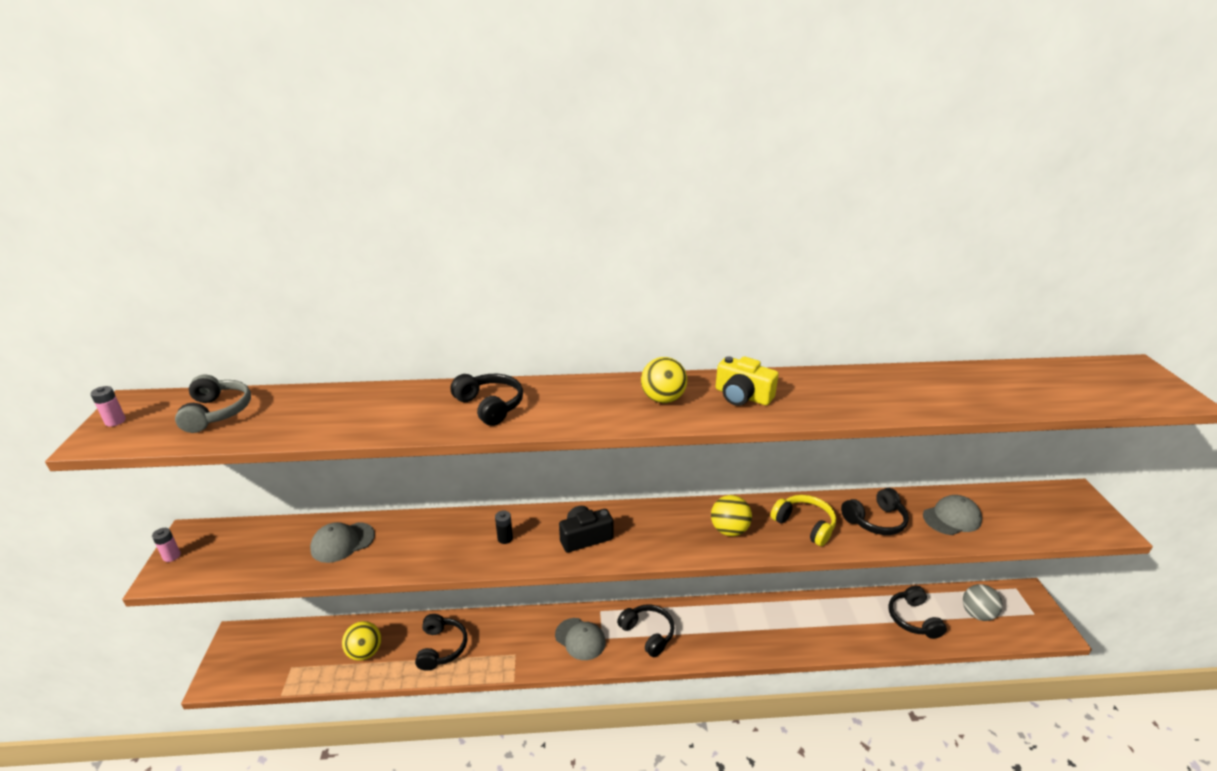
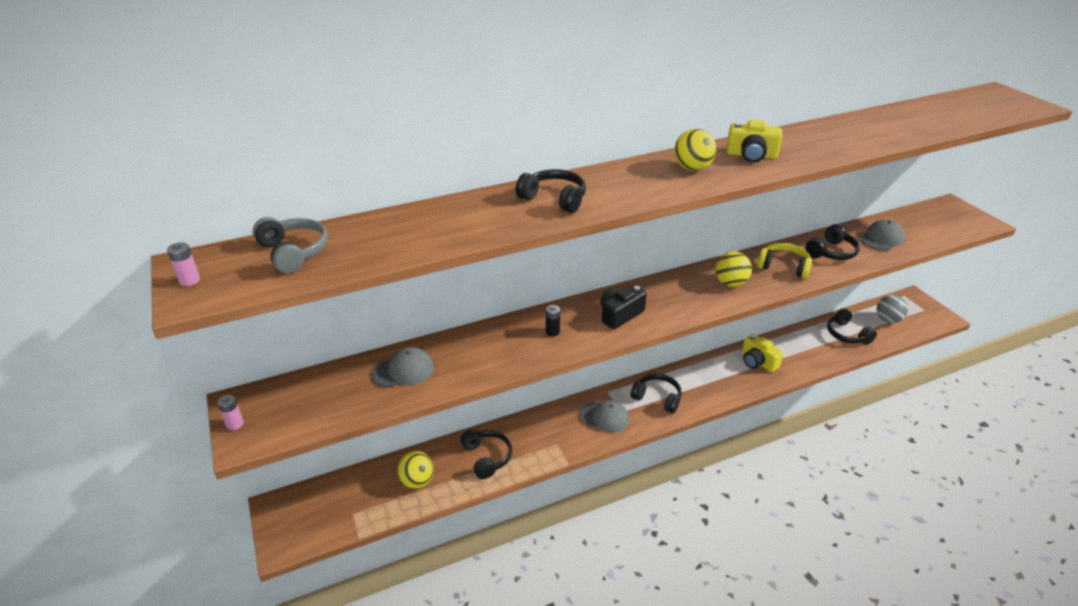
camera: 20 degrees left, 5 degrees up
(342, 542) = (403, 370): grey cap -> grey cap turned 150 degrees counterclockwise
(784, 623) = (758, 362): none -> yellow camera

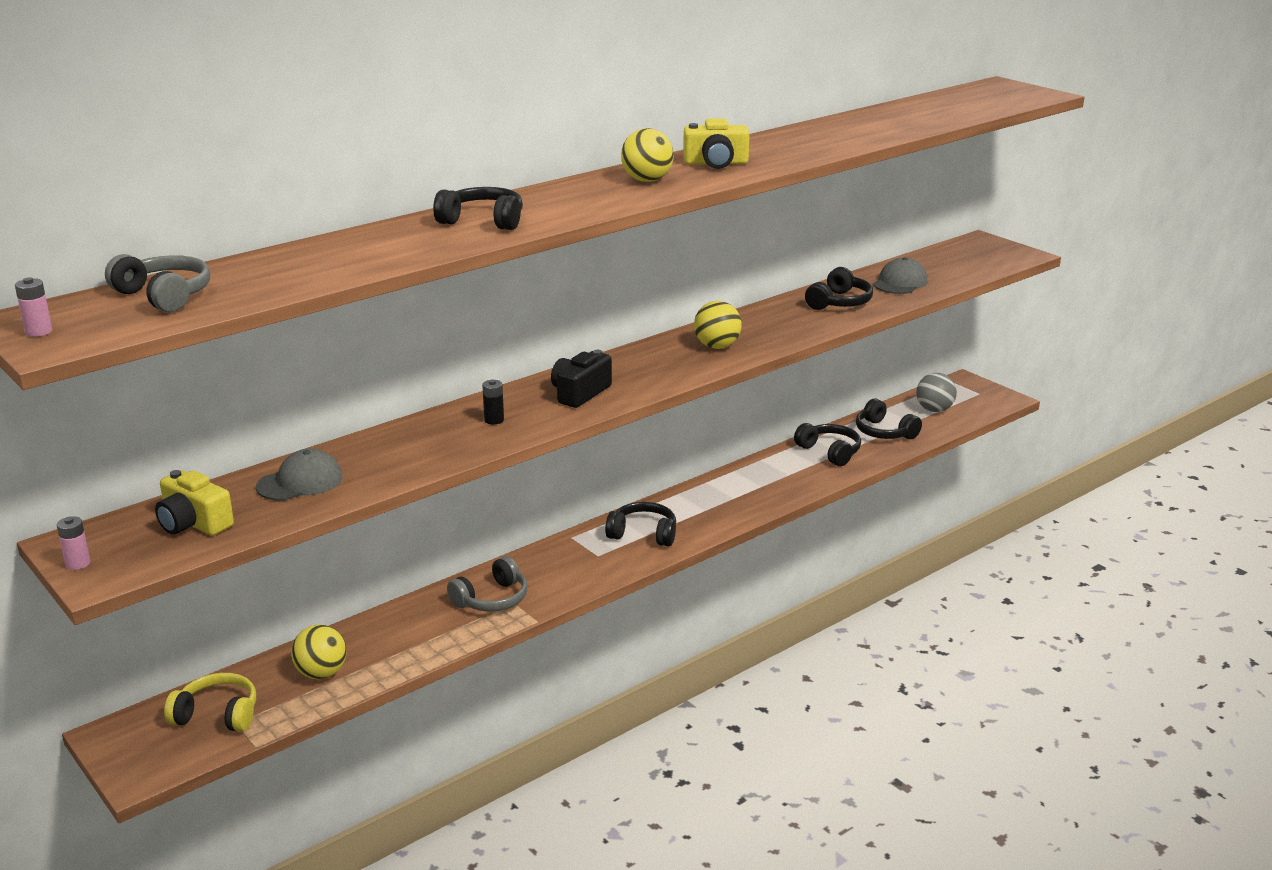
camera: 15 degrees left, 10 degrees down
(487, 457) = (417, 632): black headphones -> black headphones (829, 452)
(542, 437) = (492, 599): none -> grey headphones
(604, 417) = (574, 565): grey cap -> none
(758, 362) = (772, 477): yellow camera -> yellow camera (194, 523)
(783, 267) = (781, 323): yellow headphones -> yellow headphones (217, 715)

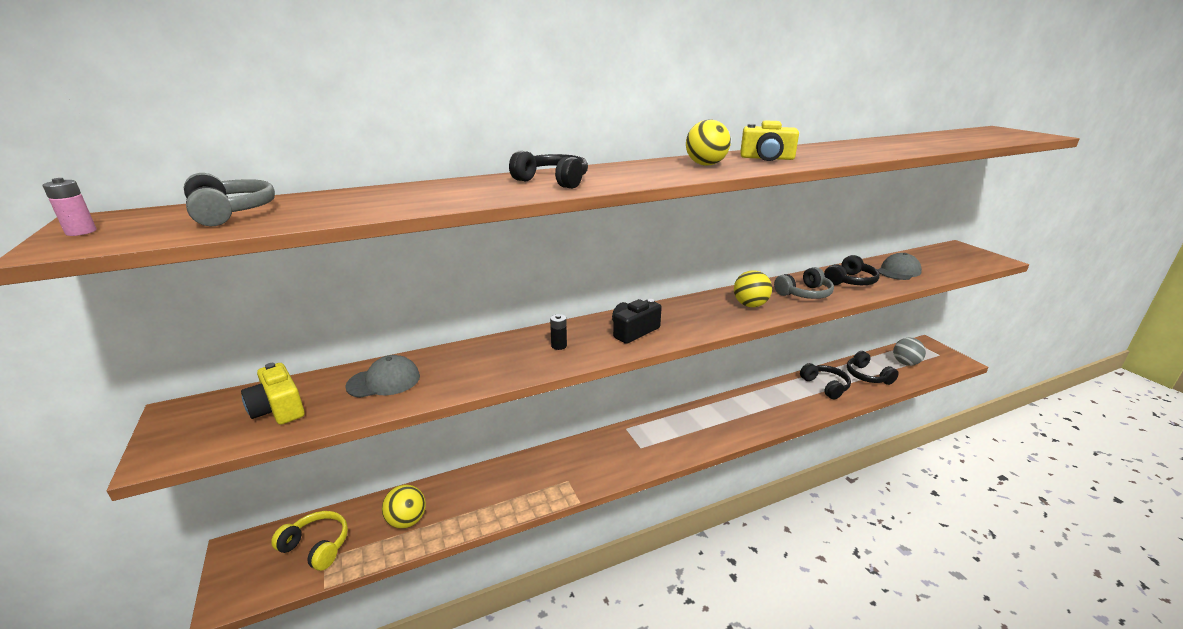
camera: 15 degrees right, 0 degrees up
(78, 563) = (162, 435): pink battery -> none
(492, 599) = (553, 474): grey headphones -> grey headphones (804, 294)
(643, 534) = (678, 434): black headphones -> none

